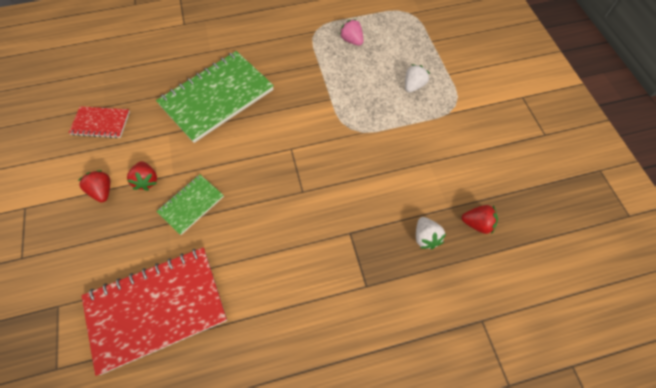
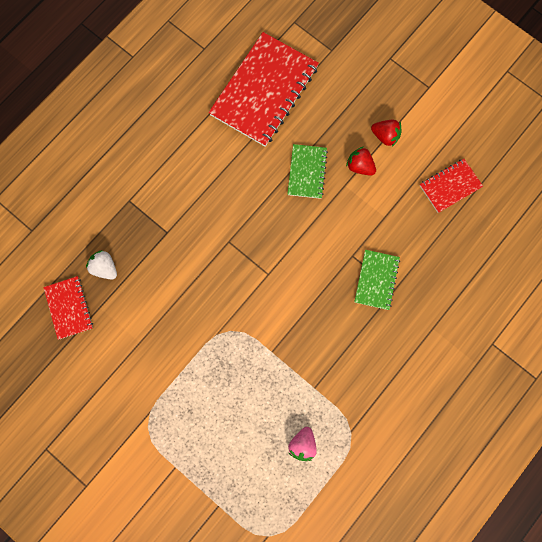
camera: 145 degrees right, 15 degrees up
(217, 97) = (376, 280): green notebook -> green notebook, size x0.50
(352, 40) = (302, 444): pink strawberry -> pink strawberry turned 90 degrees clockwise
(413, 86) = (202, 424): white strawberry -> none
(477, 224) = (69, 308): red strawberry -> red notebook

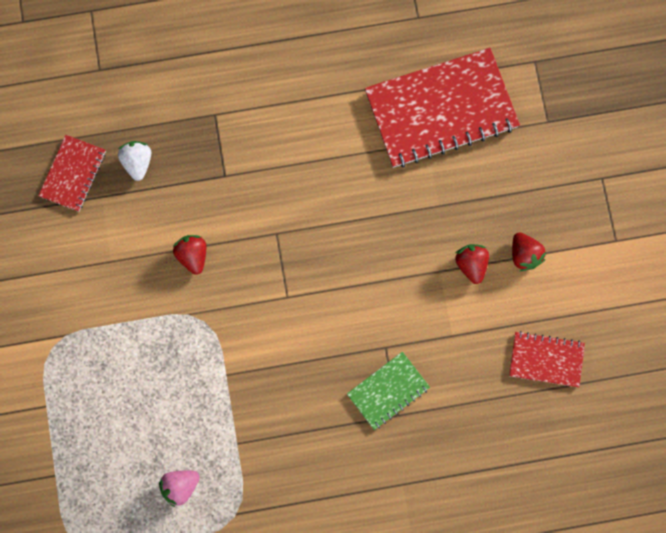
camera: 40 degrees right, 0 degrees up
(188, 296) = (192, 256): none -> red strawberry
(307, 172) = (413, 227): green notebook -> none

